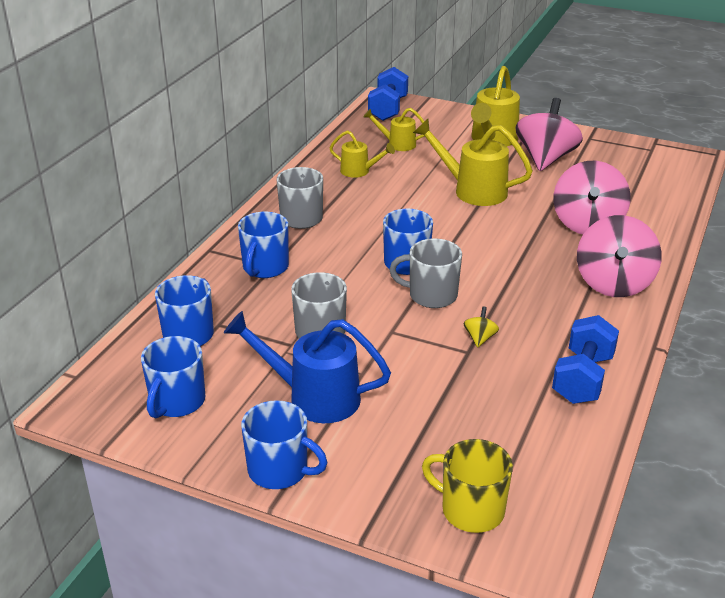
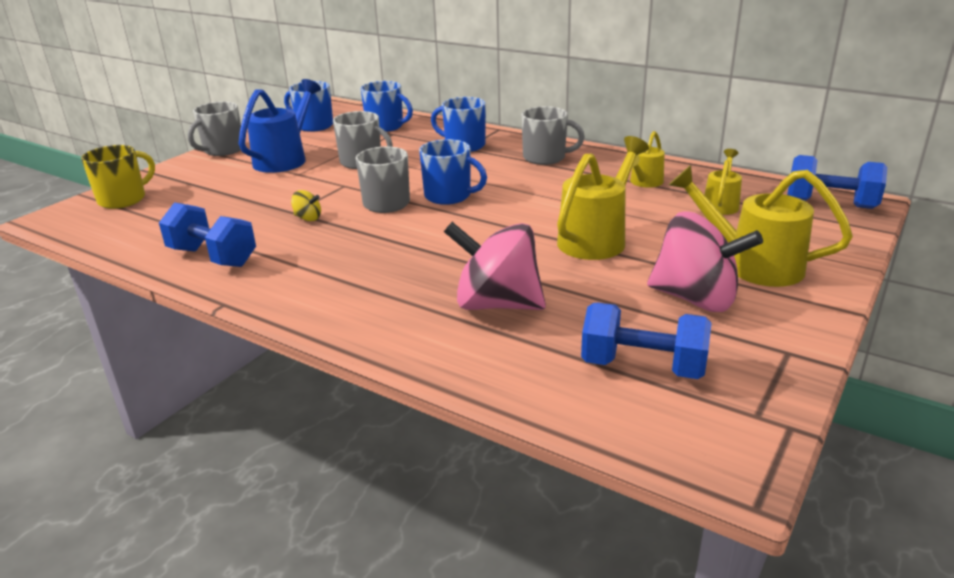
camera: 100 degrees right, 5 degrees down
(279, 470) = (222, 150): blue mug -> grey mug
(613, 283) = (353, 300): pink spinning top -> none
(629, 176) = (643, 367): none -> blue dumbbell

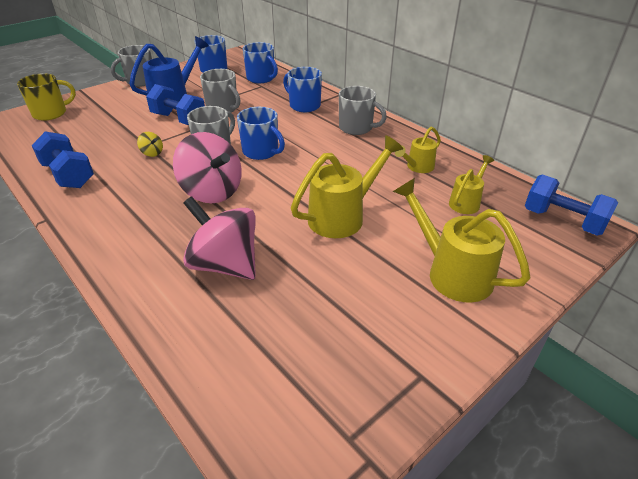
camera: 15 degrees right, 10 degrees up
(643, 367) = (291, 358): blue dumbbell -> blue dumbbell (179, 119)
(695, 299) = (380, 297): pink spinning top -> pink spinning top (212, 191)

